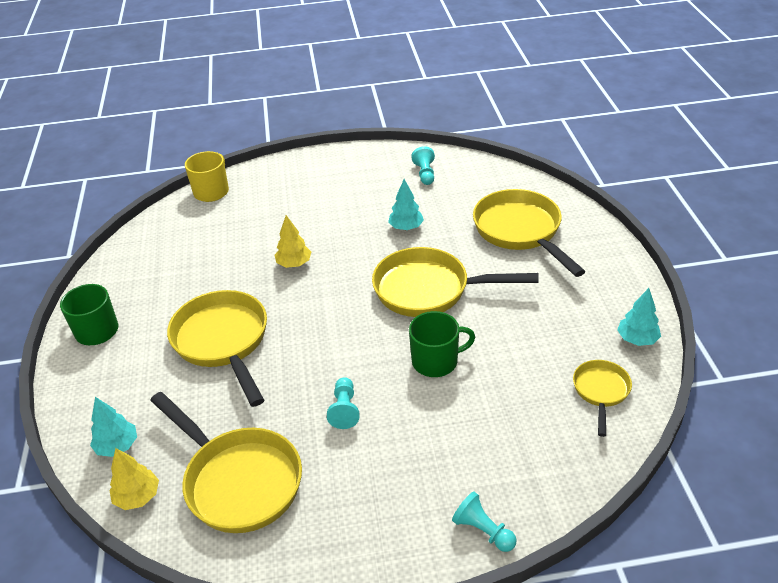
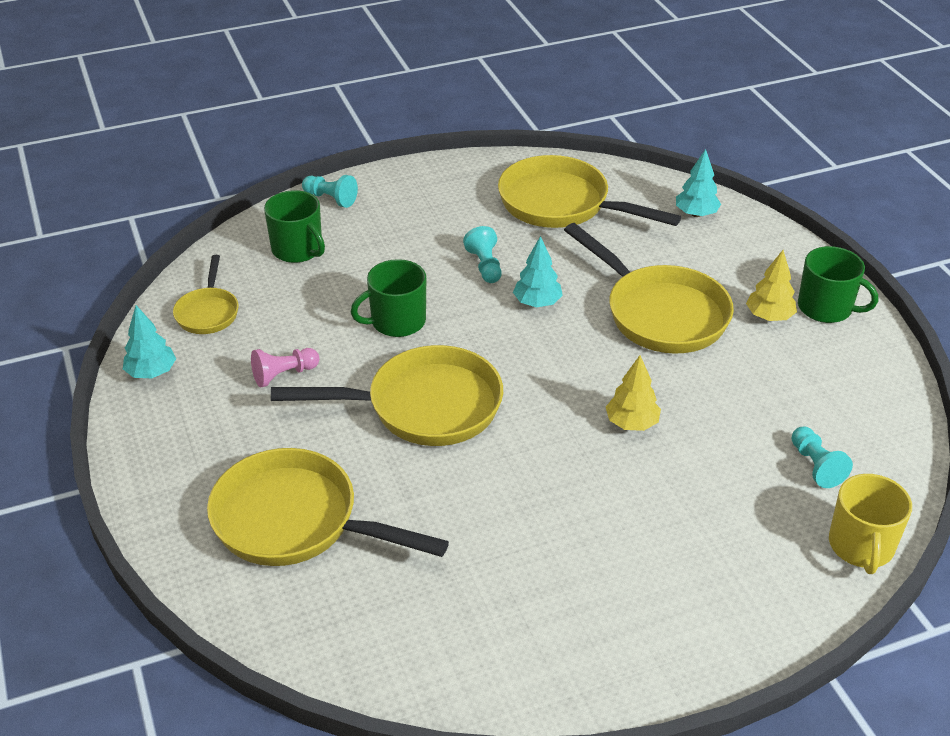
camera: 165 degrees right, 0 degrees up
(138, 497) = (645, 185): yellow tree -> yellow tree (769, 316)
(406, 227) = (484, 507): turquoise tree -> turquoise tree (537, 303)
(425, 174) = (483, 640): turquoise pawn -> turquoise pawn (815, 466)
(520, 231) = (296, 521): yellow pan -> yellow pan turned 150 degrees clockwise
(520, 456) = (298, 249): none -> green mug
(530, 325) = (284, 375): none -> pink pawn

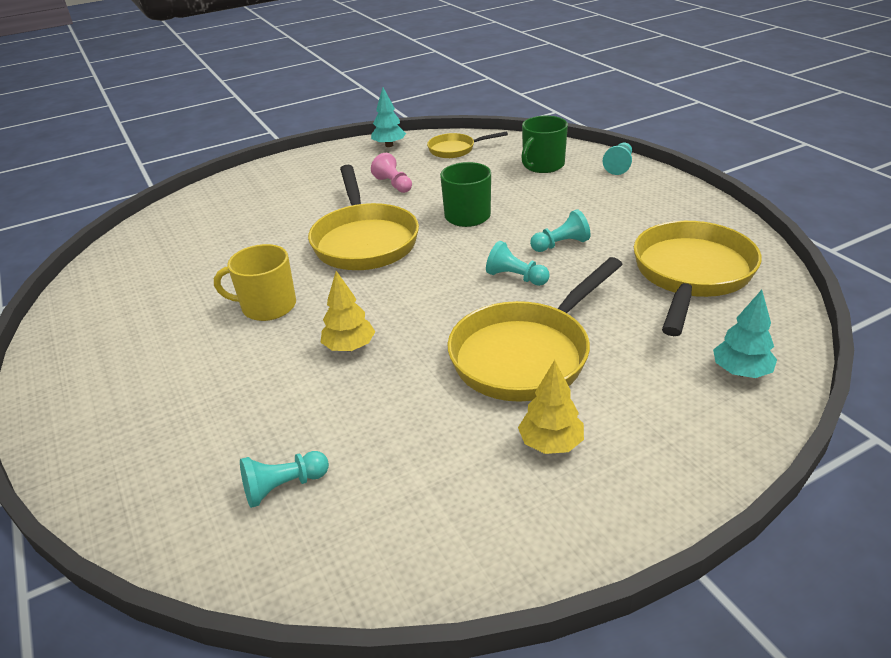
camera: 85 degrees right, 5 degrees down
(296, 521) = (248, 212): yellow pan -> none
(537, 303) = (515, 277): turquoise tree -> turquoise pawn
(826, 308) = (590, 502): green mug -> none
(861, 546) = (154, 526): yellow mug -> yellow mug (267, 306)

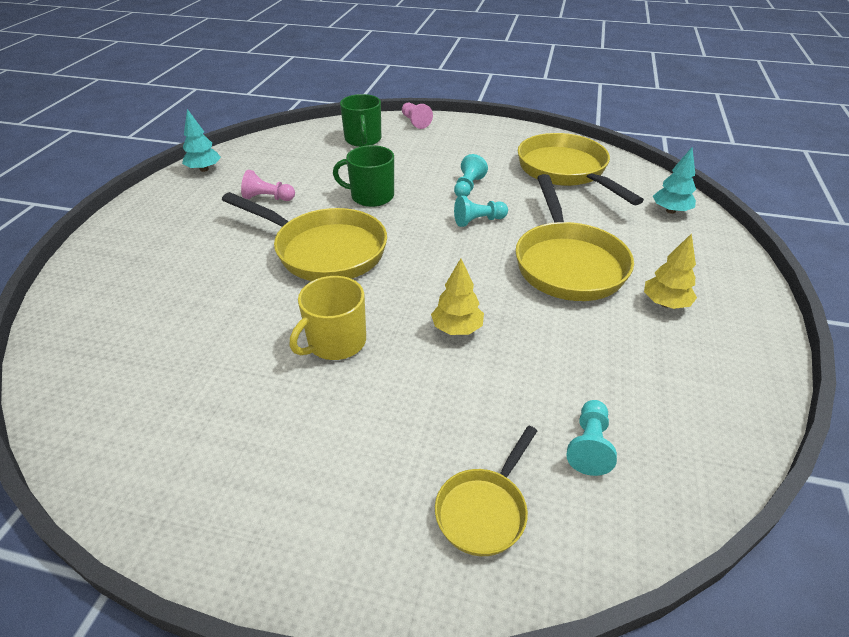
camera: 50 degrees left, 5 degrees up
(455, 150) = (273, 152): yellow pan -> yellow pan (484, 510)
(619, 166) = (415, 122): turquoise pawn -> pink pawn

